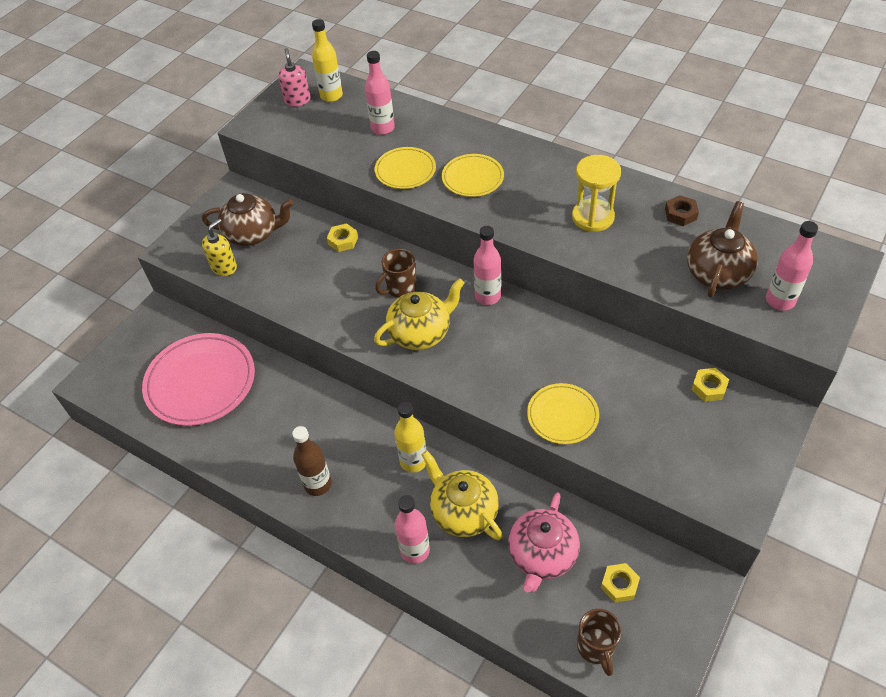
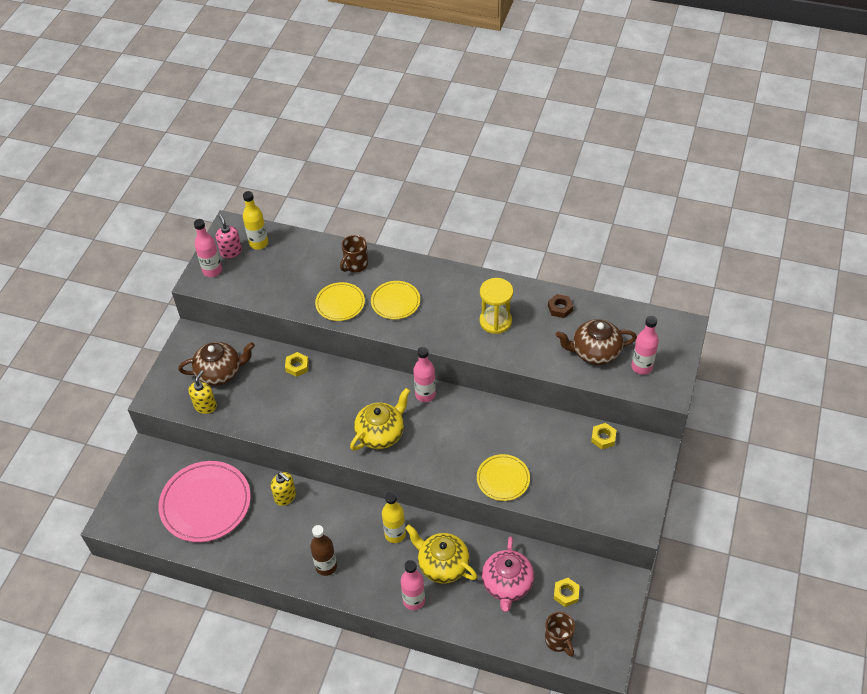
camera: 15 degrees left, 0 degrees up
(294, 391) = (285, 496): none -> yellow soap dispenser
(382, 128) = (311, 267): pink bottle -> pink bottle (212, 270)
(400, 288) = (355, 399): brown mug -> brown mug (355, 265)
(717, 273) = (595, 352): brown teapot -> brown teapot turned 105 degrees counterclockwise

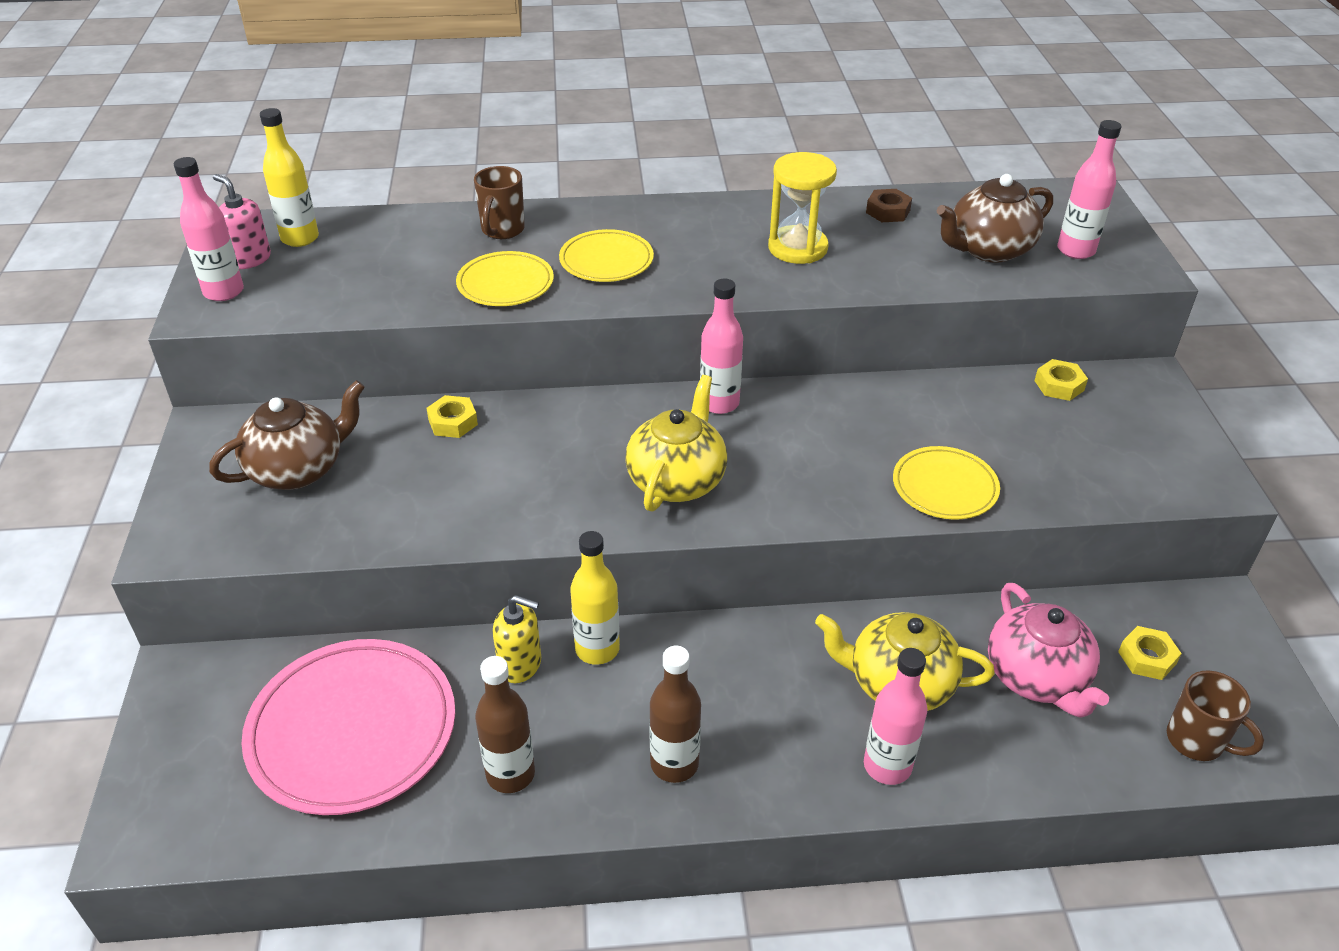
camera: 25 degrees left, 10 degrees down
(205, 406) = (291, 531): yellow soap dispenser -> none
(259, 546) = (510, 774): none -> brown bottle
(395, 534) = (776, 661): yellow bottle -> yellow bottle (597, 649)

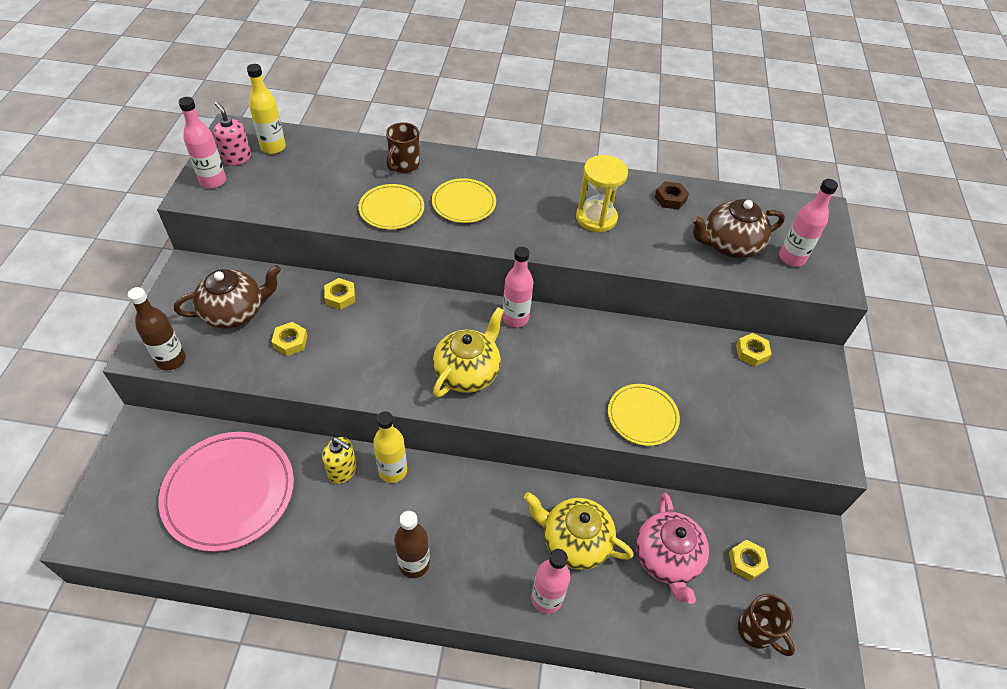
camera: 10 degrees right, 10 degrees up
(398, 491) = (290, 342): none -> yellow nut
(510, 774) = (313, 546): brown bottle -> brown bottle (171, 360)

